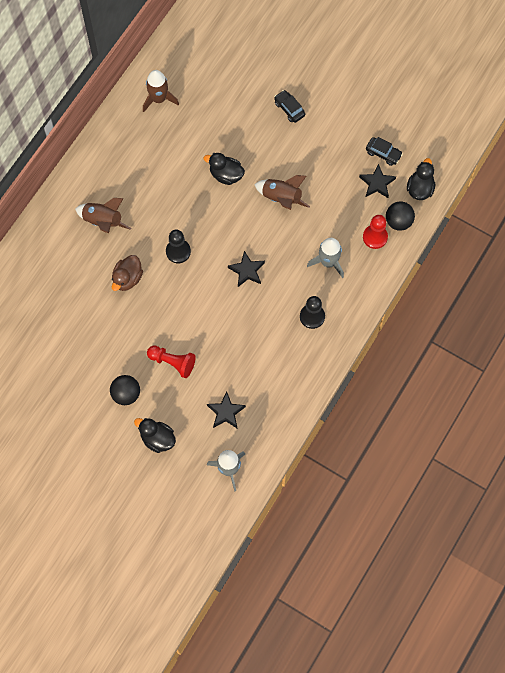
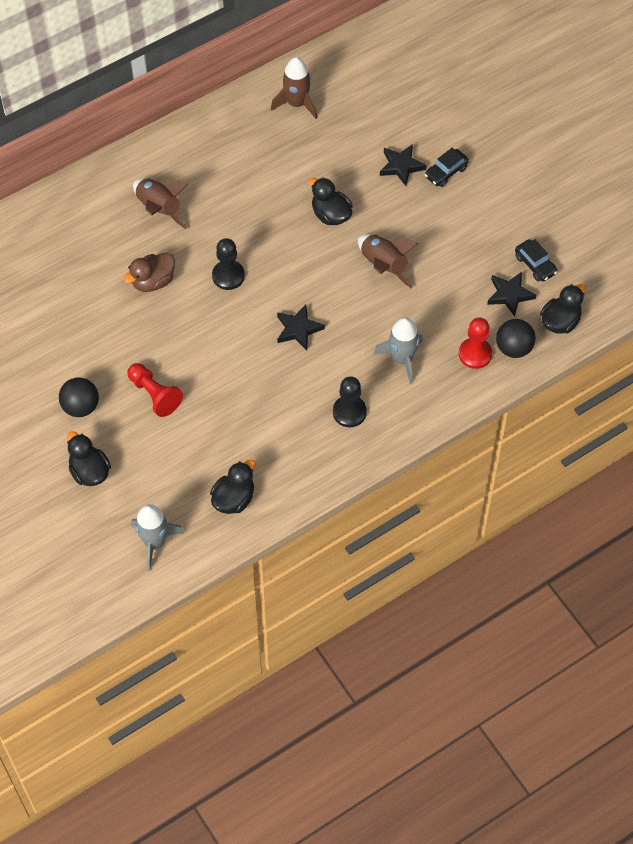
camera: 25 degrees right, 10 degrees down
(226, 412) = (186, 476): black star -> black star (401, 166)
(266, 414) = (234, 499): none -> black duck
(289, 109) = (446, 172): black car -> black car turned 120 degrees counterclockwise

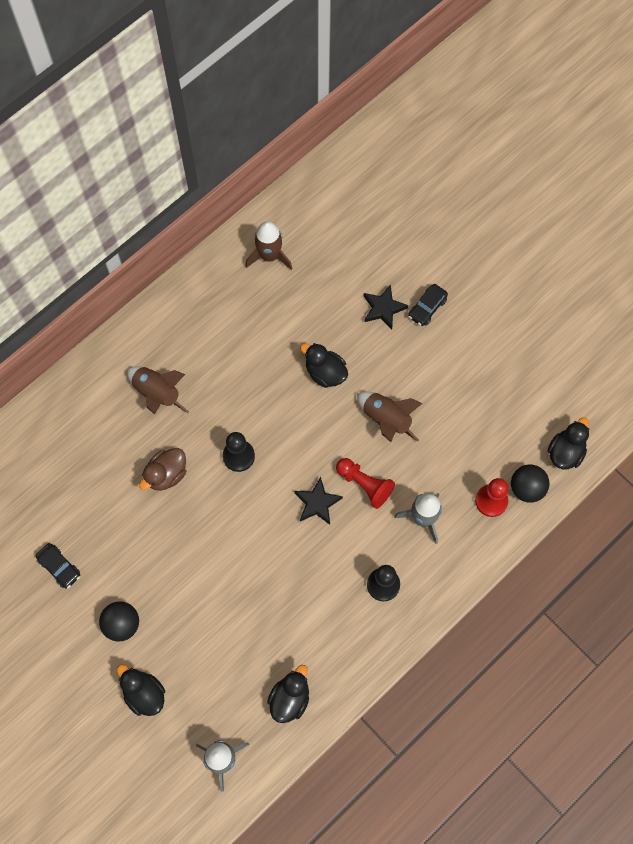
camera: 10 degrees left, 10 degrees up
(154, 394) = (191, 598): red pawn -> red pawn (365, 485)
(509, 295) = (512, 431): black star -> none
(535, 265) = (530, 394): black car -> black car (59, 567)

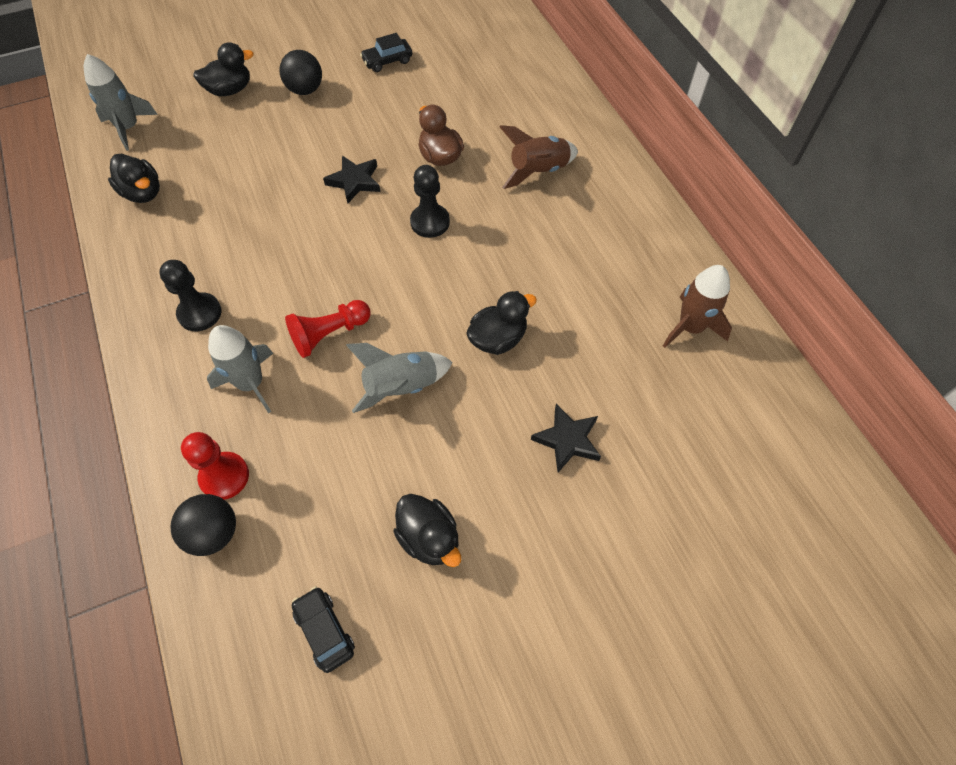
camera: 110 degrees right, 10 degrees down
(317, 503) = (334, 279): black star -> black star (354, 181)
(386, 420) = (401, 387): brown rocket -> grey rocket
(427, 308) = (548, 501): black car -> black car (324, 631)
(565, 452) = (233, 616): black duck -> black duck (429, 538)

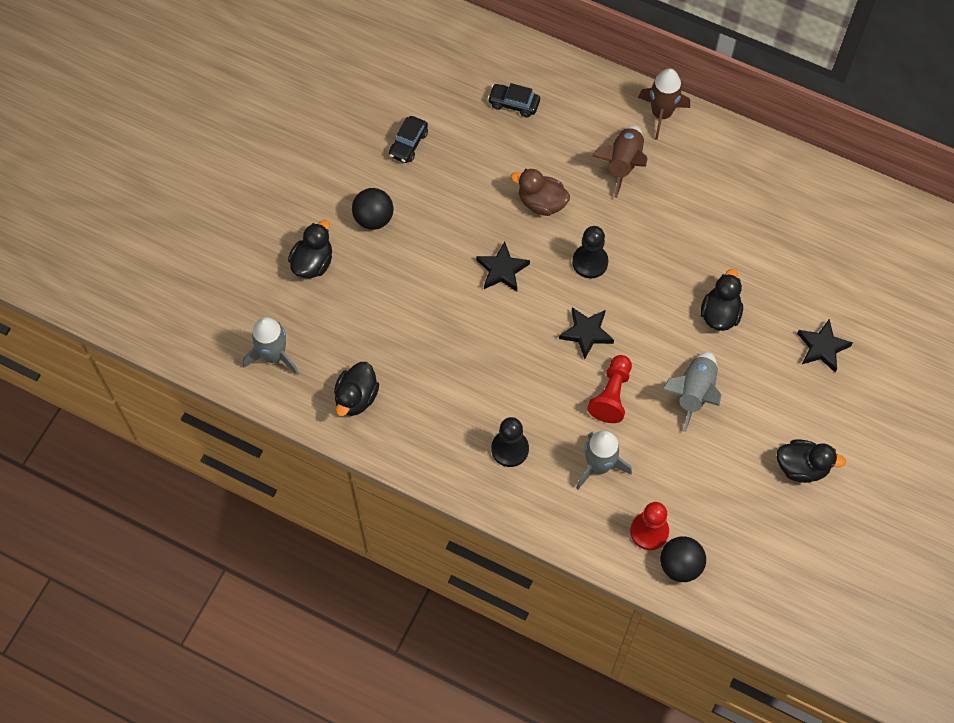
camera: 40 degrees left, 5 degrees up
(143, 193) = (356, 397): black duck -> black duck turned 105 degrees clockwise
(324, 631) = (797, 561): black car -> black car (513, 104)
(365, 271) = (586, 333): none -> black star
(690, 327) = (827, 214): brown rocket -> brown rocket (661, 114)

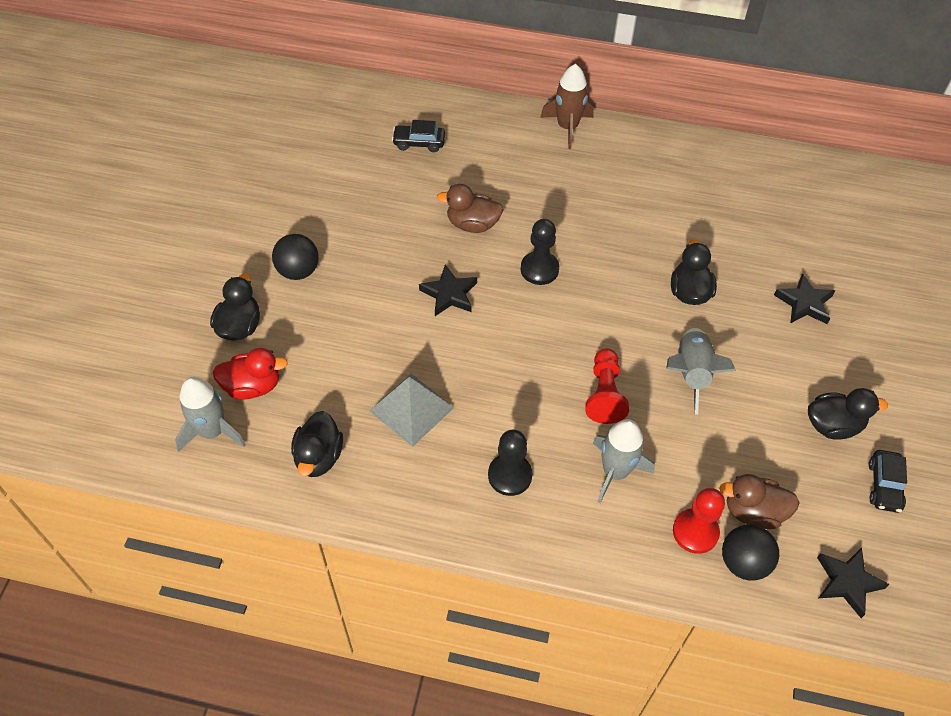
camera: 15 degrees left, 10 degrees down
(314, 322) = (252, 386): none -> red duck
(408, 144) = (320, 196): black car -> black car (884, 486)
(443, 372) = (411, 409): none -> grey pyramid
(586, 333) = (557, 337): black star -> black star (847, 582)
(623, 164) = (544, 175): brown rocket -> none
(704, 526) = (753, 512): none -> brown duck

